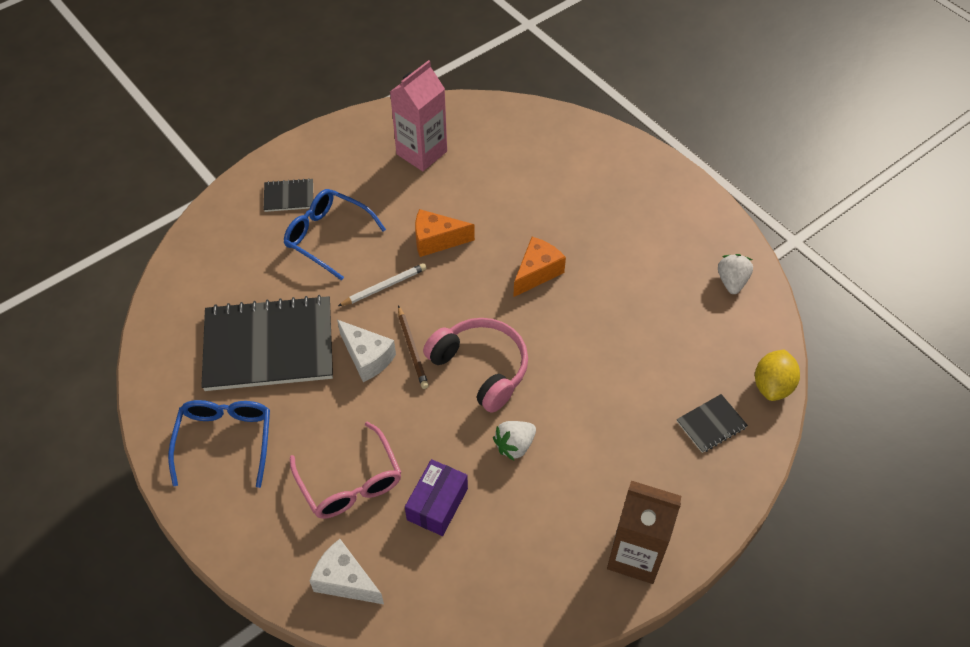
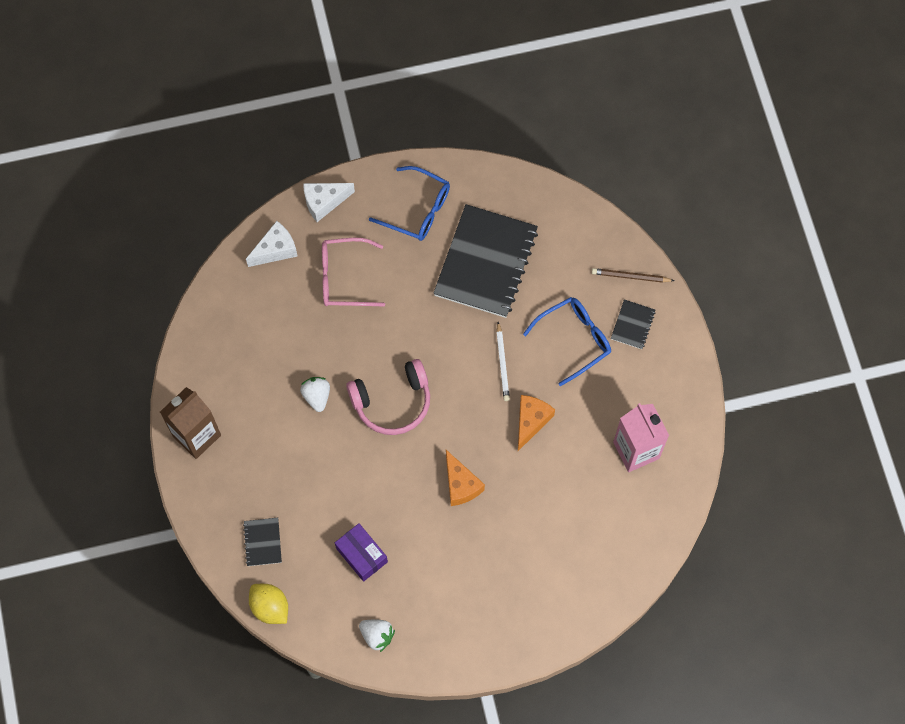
camera: 115 degrees right, 15 degrees up
(367, 357) = (441, 326): white cheese -> white cheese (324, 202)
(412, 349) = (433, 360): brown pencil -> brown pencil (630, 276)
(437, 504) = (299, 326): purple box -> purple box (361, 555)

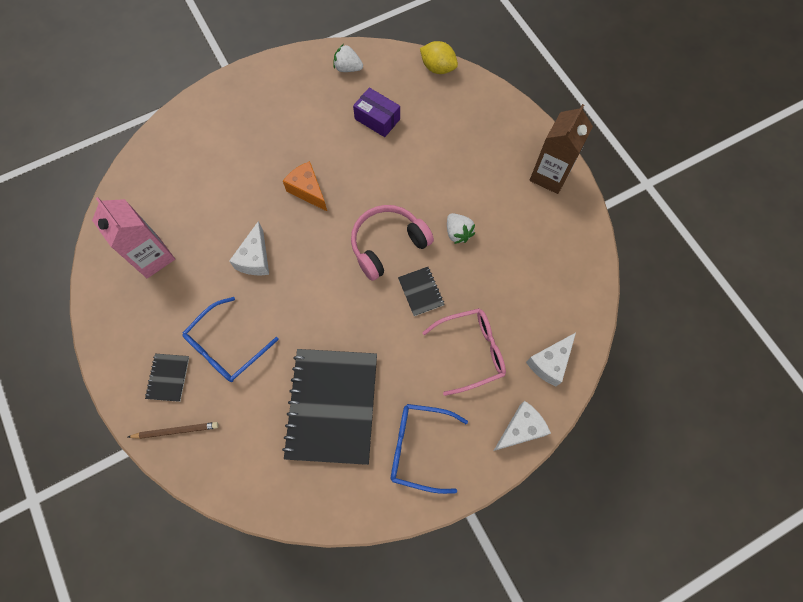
camera: 165 degrees right, 0 degrees up
(263, 542) = (461, 110): black notebook -> black notebook (421, 292)
(502, 363) = (293, 306): white pencil -> none
(531, 421) = (255, 258): orange cheese -> white cheese

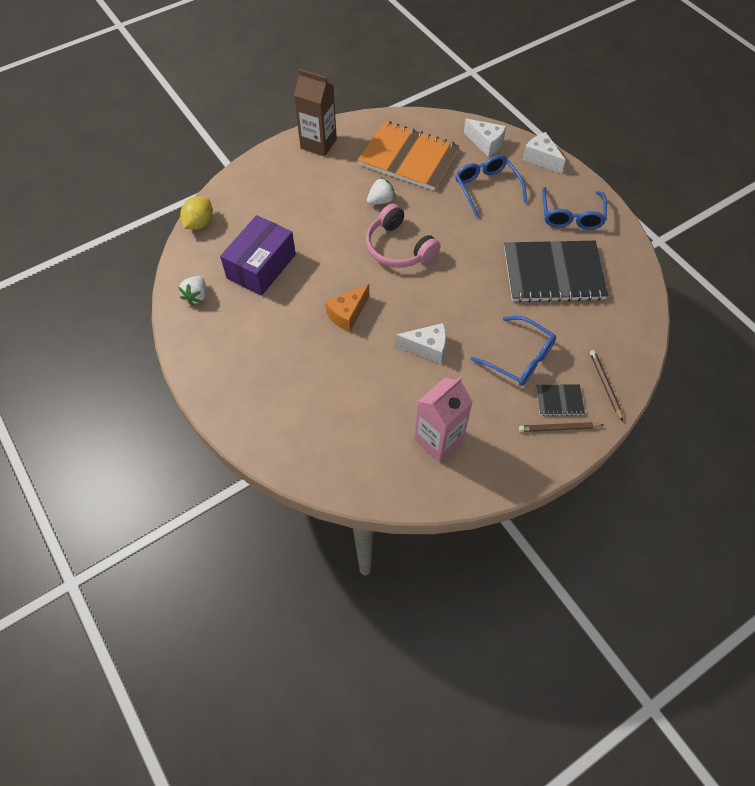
camera: 95 degrees left, 10 degrees down
(138, 370) = (558, 428): none -> brown pencil
(377, 119) = (261, 266): purple box -> purple box, size x1.59
(421, 292) = (440, 222): black notebook -> none
(471, 351) = (486, 188): pink glasses -> blue glasses
(525, 268) = (408, 158): none -> orange notebook

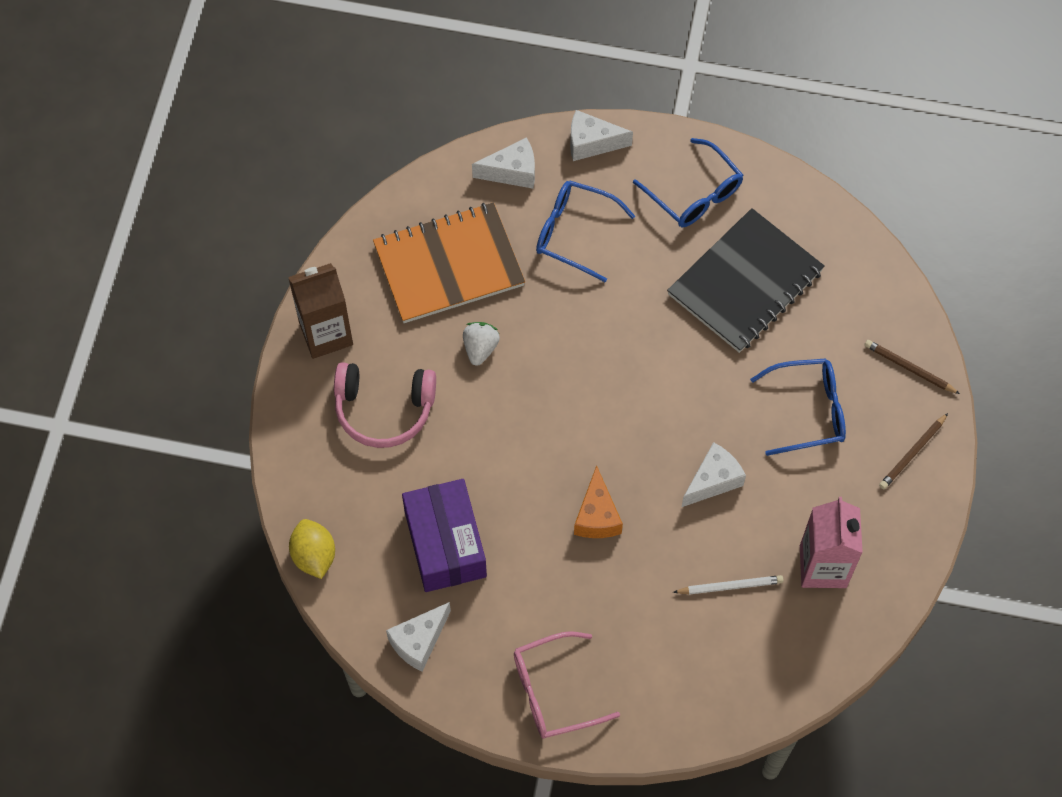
camera: 45 degrees left, 5 degrees up
(196, 296) = (419, 641): white strawberry -> white cheese
(227, 373) = (553, 692): none -> pink glasses
(375, 405) = (730, 586): none -> white pencil
(399, 248) = (563, 390): pink headphones -> pink headphones (384, 409)
(559, 400) = (886, 423): black notebook -> none

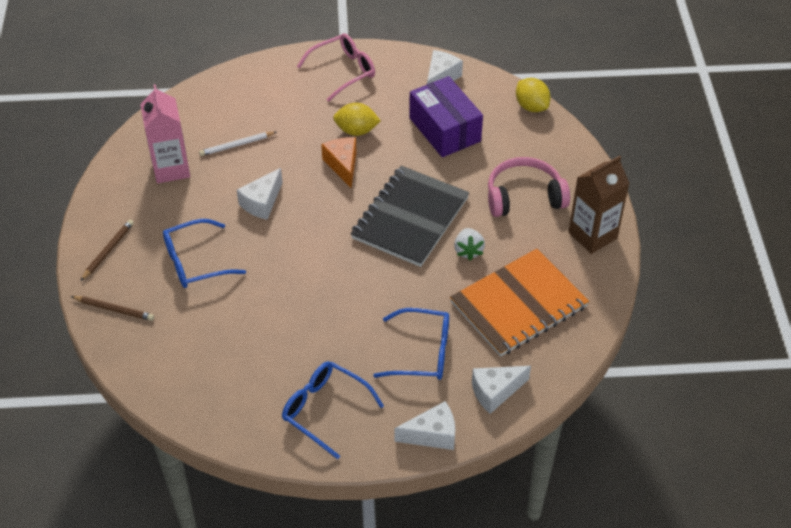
camera: 165 degrees right, 15 degrees down
(564, 572) = (356, 131): none -> yellow lemon
(745, 283) = (263, 345): black notebook -> black notebook (410, 218)

